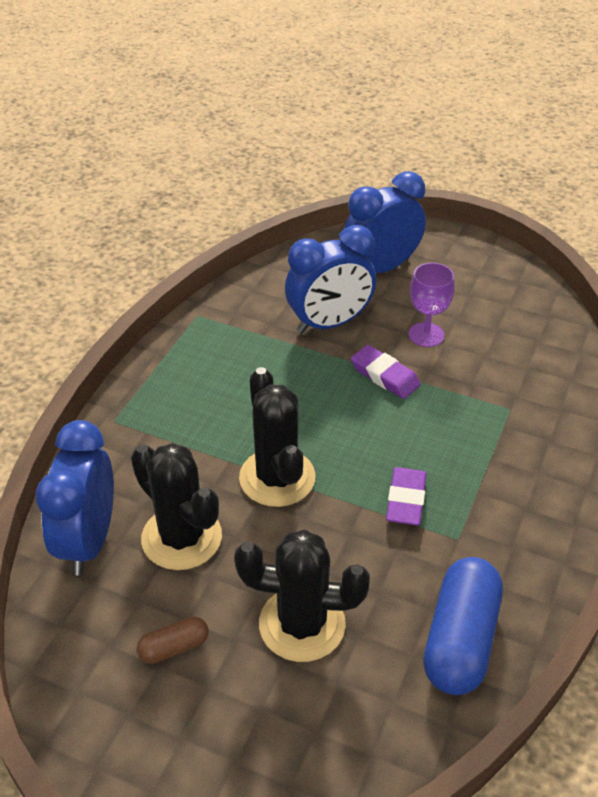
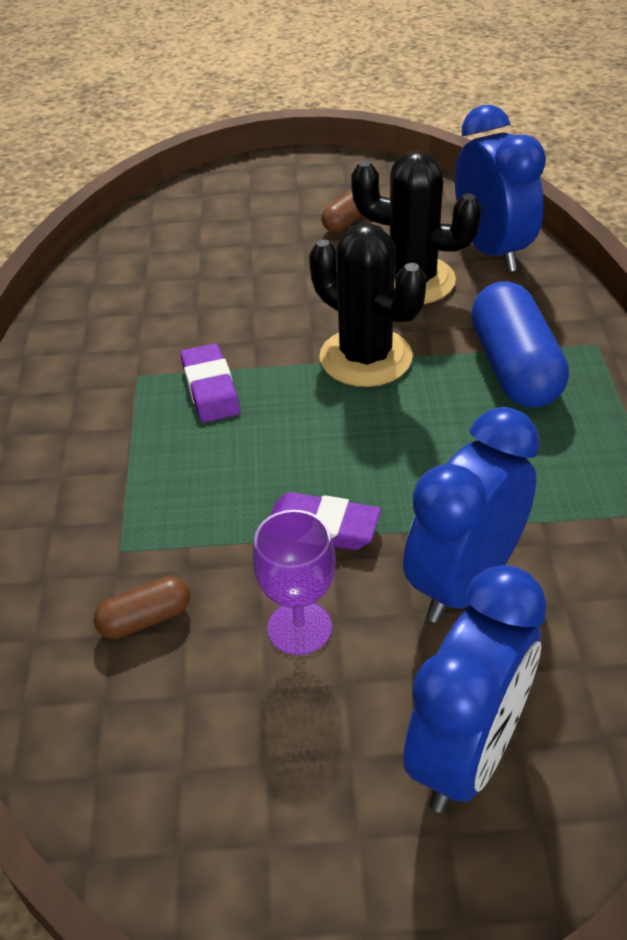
camera: 155 degrees right, 0 degrees up
(302, 624) = (253, 266): black cactus -> none
(460, 639) = (106, 302): blue capsule -> blue capsule (514, 368)
(506, 367) = (145, 619): none -> brown capsule

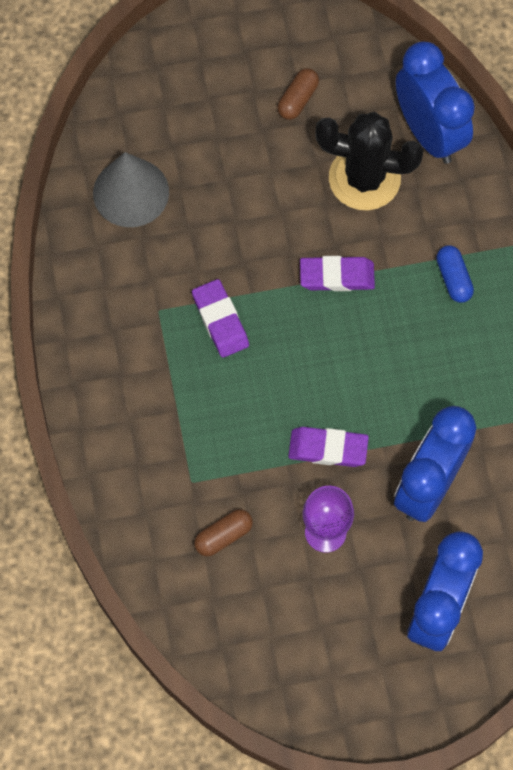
camera: 10 degrees left, 25 degrees up
(141, 278) = (131, 192): none -> grey cone
(365, 358) = (337, 276): black cactus -> purple eraser
(514, 368) = (453, 278): blue capsule -> blue capsule, size x0.49

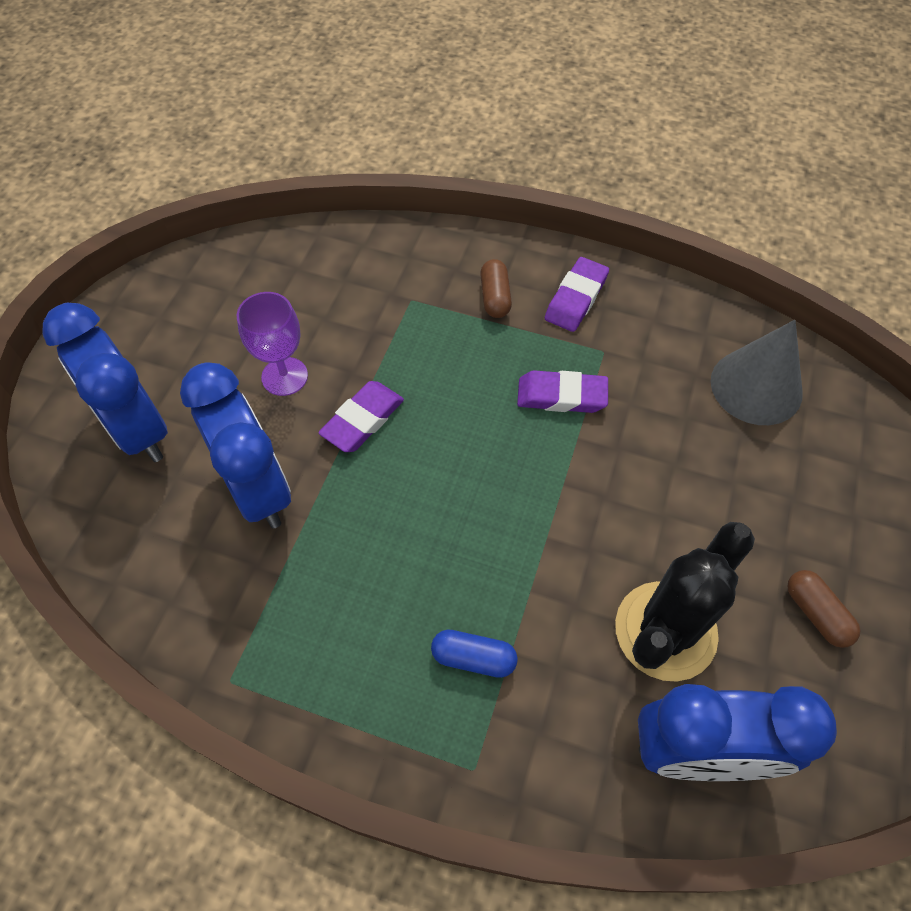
camera: 120 degrees right, 10 degrees down
(223, 536) = (343, 299): brown capsule -> brown capsule (495, 297)
(337, 276) = (550, 530): purple eraser -> purple eraser (576, 298)

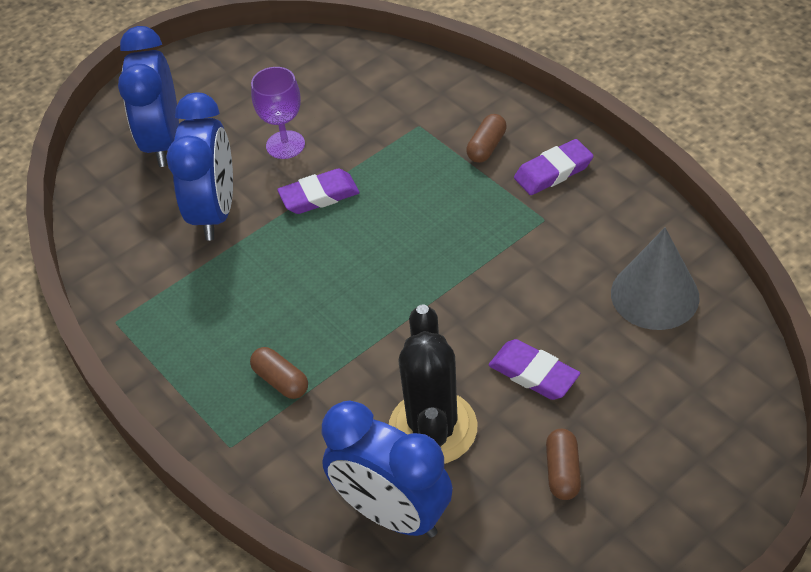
camera: 35 degrees right, 10 degrees down
(473, 658) = (281, 381): blue capsule -> brown capsule
(561, 396) = (483, 238): purple eraser -> purple eraser (533, 374)
(665, 631) = (432, 428): black cactus -> black cactus turned 75 degrees counterclockwise

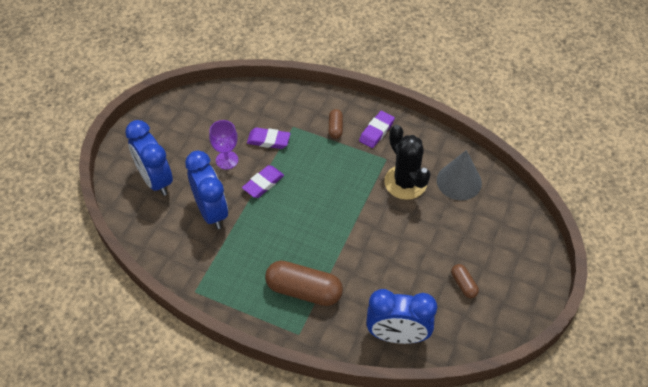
camera: 30 degrees left, 5 degrees up
(281, 381) = (304, 290): brown capsule -> brown capsule, size x2.03
(432, 428) = (392, 286): black cactus -> black cactus (405, 182)
(533, 374) = (424, 241): purple eraser -> purple eraser (268, 140)

